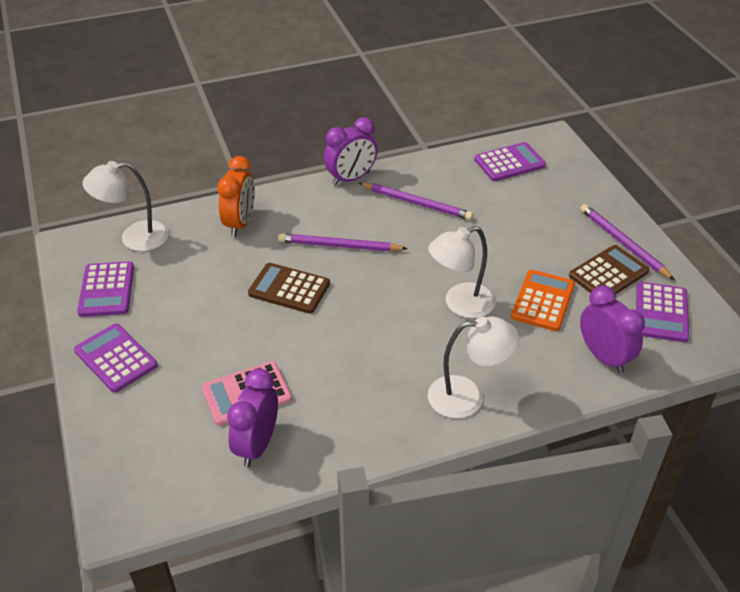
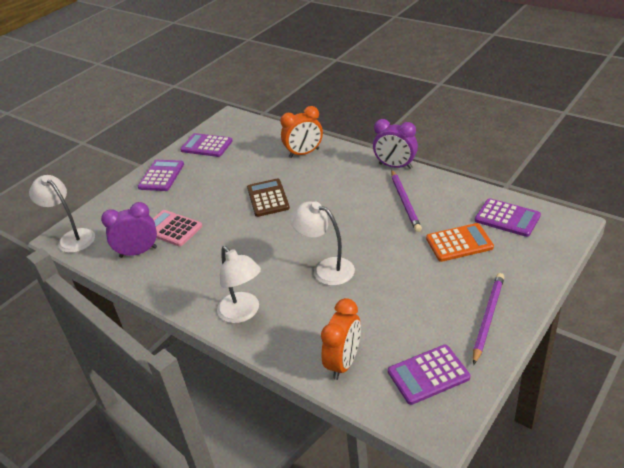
camera: 60 degrees right, 5 degrees down
(106, 290) = (206, 146): purple calculator -> purple calculator turned 60 degrees clockwise
(134, 238) = (253, 131): white lamp -> white lamp (72, 237)
(339, 246) = (325, 195): purple pencil -> none
(543, 301) = (371, 305): orange calculator -> orange calculator (459, 243)
(604, 357) = (343, 362): purple clock -> orange clock
(608, 274) = (440, 325): brown calculator -> none

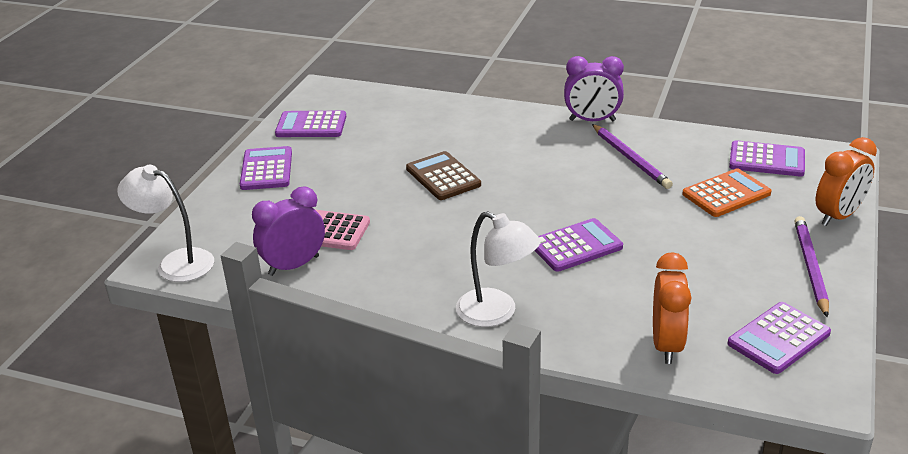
camera: 20 degrees left, 5 degrees down
(304, 153) = (459, 119): orange clock -> orange clock (838, 216)
(326, 269) = (576, 246): white lamp -> purple calculator

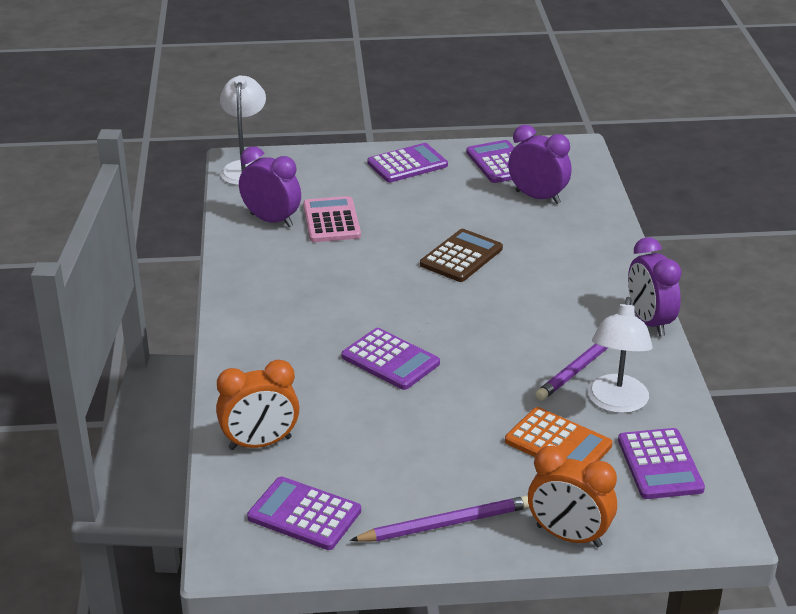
camera: 65 degrees right, 0 degrees up
(382, 122) = (537, 197): none -> purple clock
(496, 313) = (259, 338): white lamp -> white lamp (616, 403)

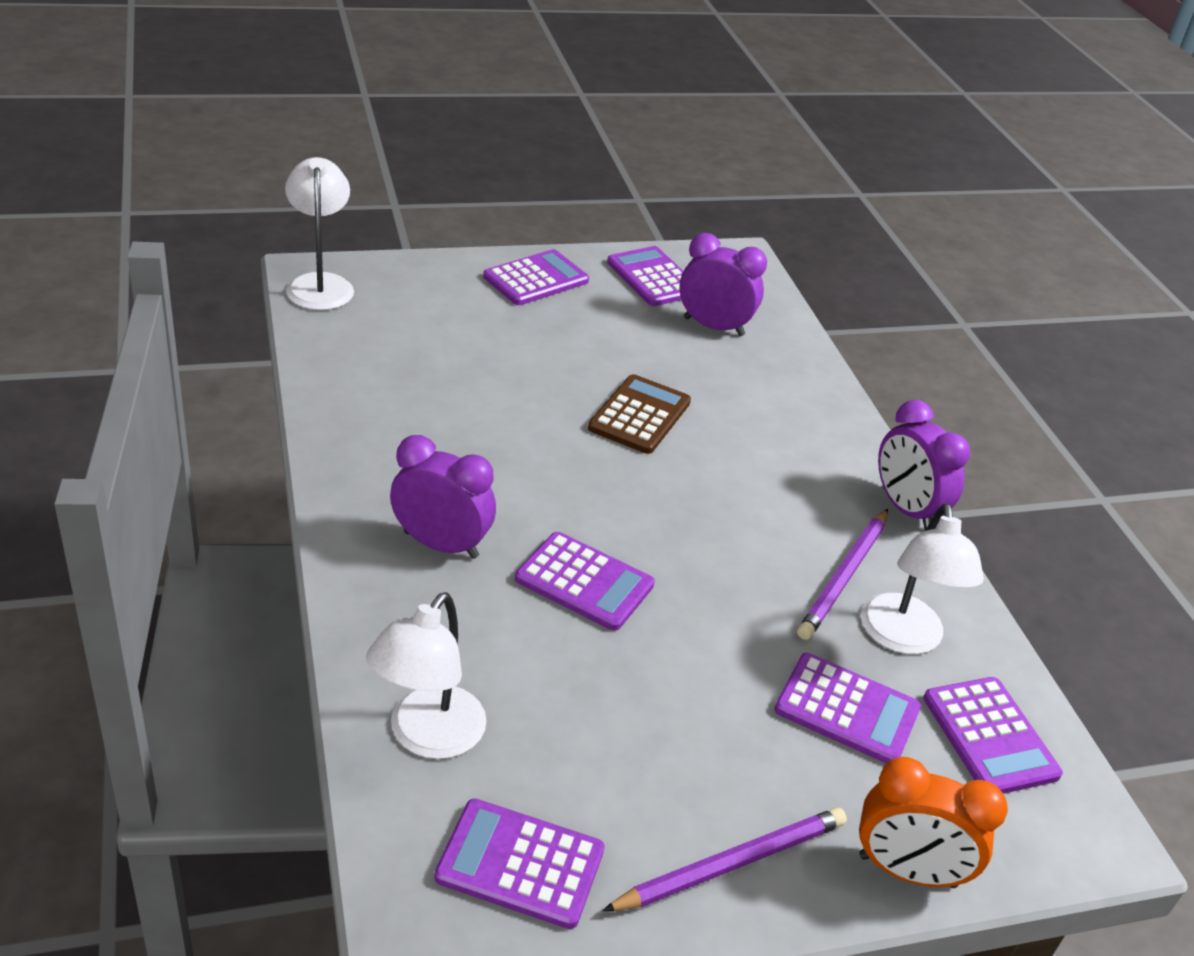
camera: 15 degrees left, 5 degrees up
(260, 443) = (427, 737): orange clock -> white lamp
(271, 220) = (371, 363): purple clock -> purple clock (441, 544)
(331, 221) = (454, 363): pink calculator -> none
(558, 443) = (847, 709): orange calculator -> purple calculator

